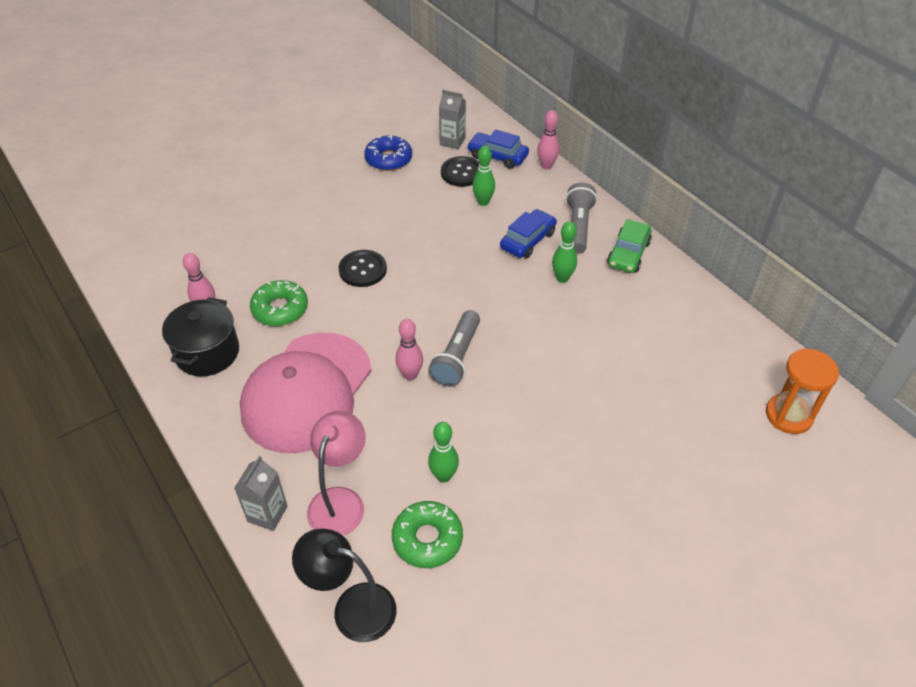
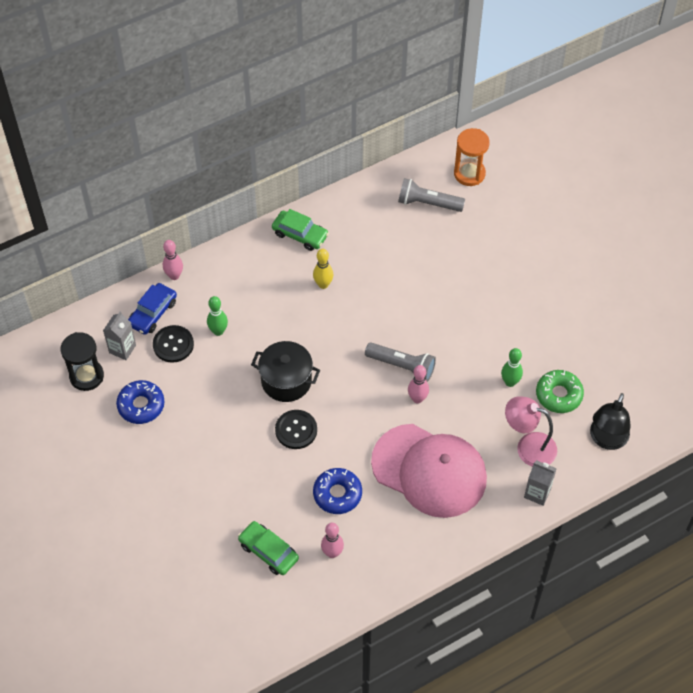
camera: 85 degrees left, 10 degrees up
(207, 353) = (382, 547): black pot -> black pot (286, 381)
(216, 260) = (268, 551): none -> green car
(280, 309) = (337, 494): green donut -> blue donut
(419, 124) = (86, 376): none -> black hourglass
(528, 240) = (274, 303): blue car -> none
(562, 278) = (323, 284): green bowling pin -> yellow bowling pin
(578, 227) = (262, 264): grey flashlight -> grey flashlight (428, 203)

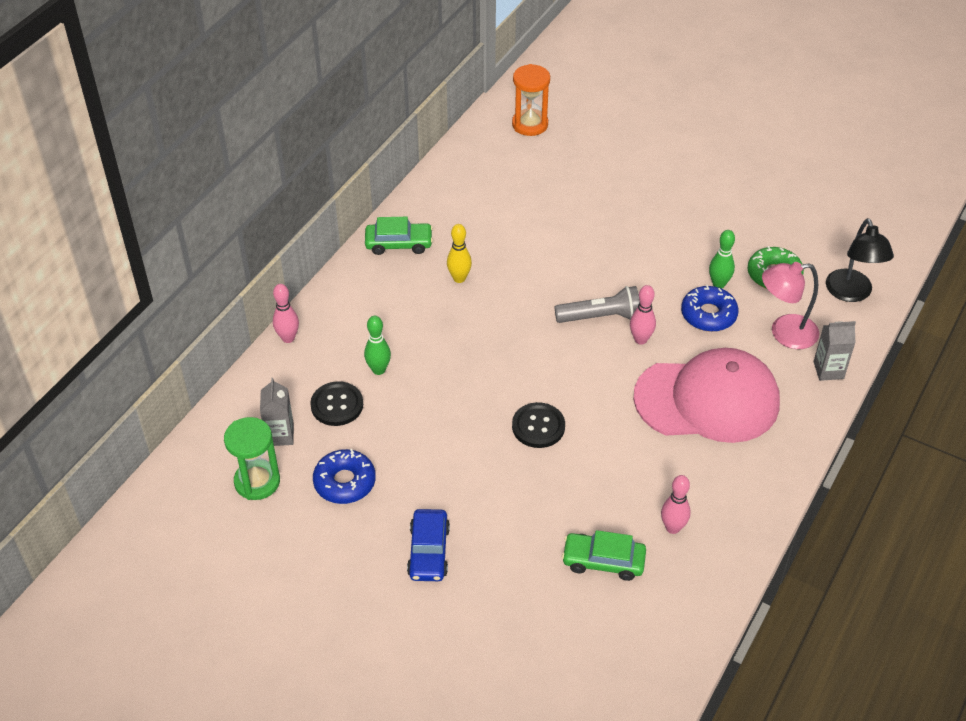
camera: 30 degrees left, 10 degrees down
(86, 376) = (257, 482): black hourglass -> green hourglass
(152, 313) = (290, 384): blue car -> blue car (428, 551)
(286, 381) = (490, 384): black pot -> none
(337, 494) = (631, 467): blue donut -> blue donut (708, 315)
(428, 203) = (509, 165): grey flashlight -> none

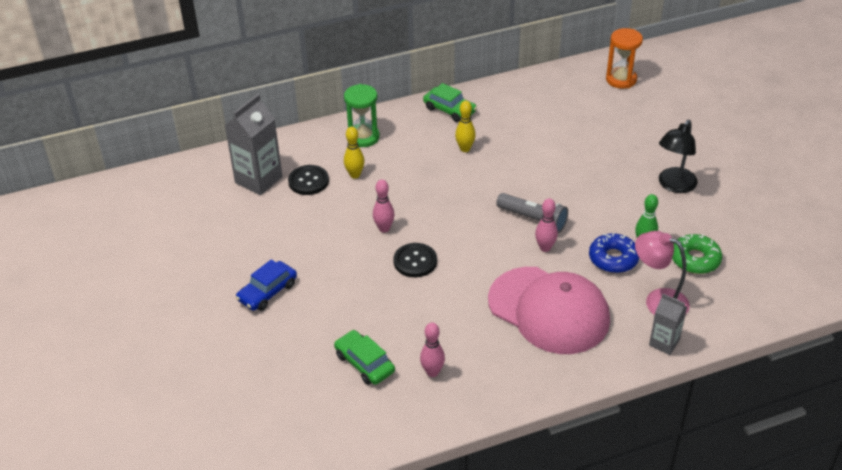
camera: 40 degrees right, 5 degrees down
(257, 482) = (218, 197): green hourglass -> green hourglass (363, 137)
(280, 435) = (258, 180): grey carton -> grey carton, size x1.72
(288, 338) = (323, 130): pink bowling pin -> pink bowling pin (384, 228)
(345, 482) = (264, 225): blue donut -> none
(378, 370) = (355, 175): green bowling pin -> yellow bowling pin
(851, 293) = (744, 303): black lamp -> black lamp (674, 185)

